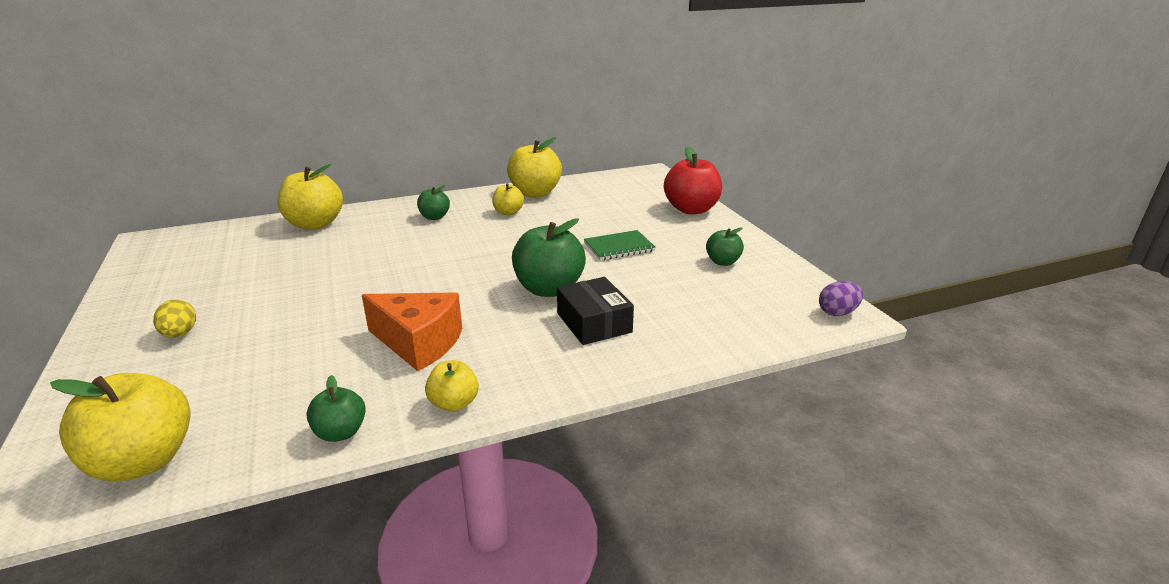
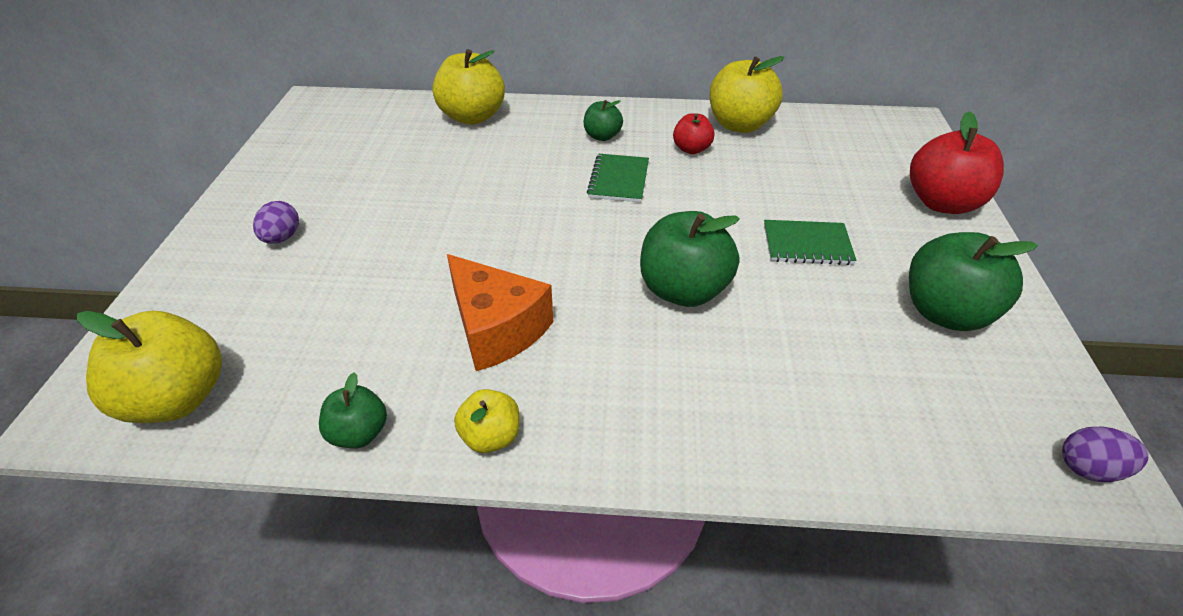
camera: 25 degrees right, 15 degrees up
(180, 334) = (282, 238): yellow egg -> purple egg
(463, 239) = (619, 180): none -> green notebook
(508, 212) = (691, 149): yellow apple -> red apple
(594, 322) = (714, 365): black box -> none
(722, 262) = (945, 313): green apple -> green apple, size x1.83

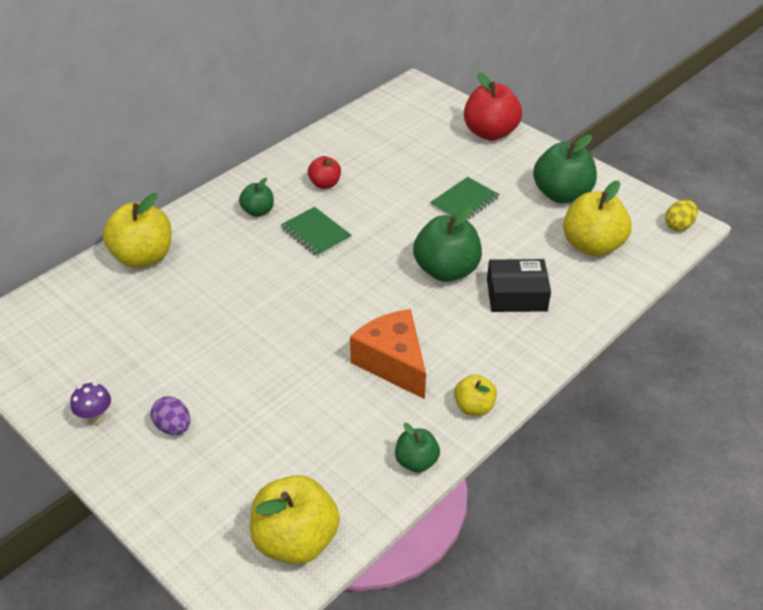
camera: 50 degrees left, 0 degrees up
(261, 194) = (96, 418): none -> purple mushroom
(496, 328) = (393, 363): orange cheese -> orange cheese turned 120 degrees counterclockwise
(719, 370) = (516, 295): none -> black box
(739, 125) = (326, 148): yellow apple -> yellow apple (592, 246)
(1089, 468) = (678, 226): purple egg -> yellow egg

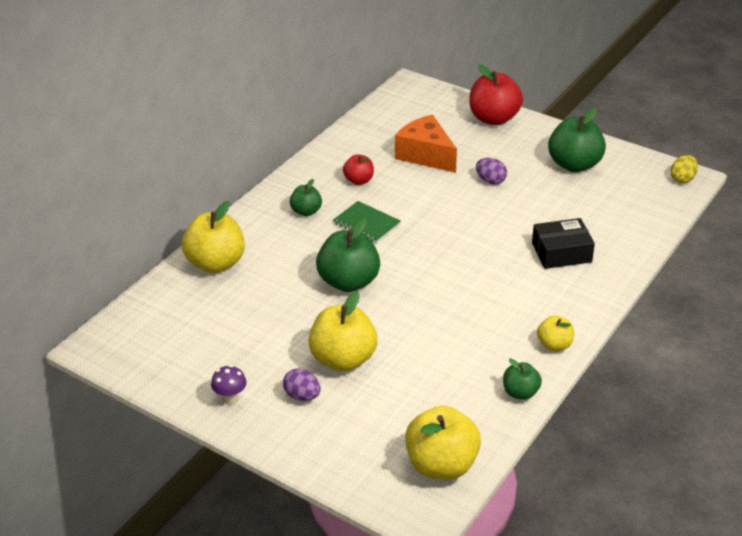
camera: 10 degrees left, 5 degrees down
(393, 363) = (473, 320): orange cheese -> orange cheese (425, 155)
(446, 270) = (494, 240): green apple -> green apple (348, 282)
(464, 201) = (490, 181): green notebook -> purple egg
(592, 246) = (613, 204): yellow apple -> yellow apple (343, 359)

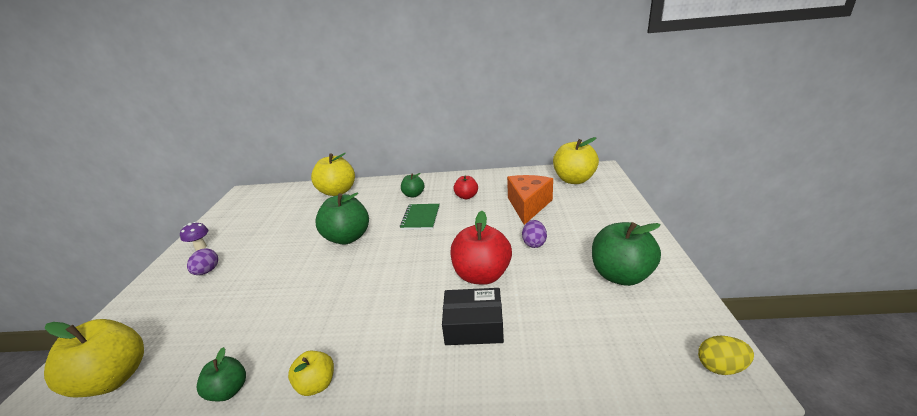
camera: 60 degrees right, 10 degrees down
(343, 359) = (254, 271): yellow apple -> yellow apple (574, 180)
(493, 118) = (618, 211): red apple -> red apple (482, 275)
(561, 252) = (473, 325): black box -> black box turned 45 degrees counterclockwise

